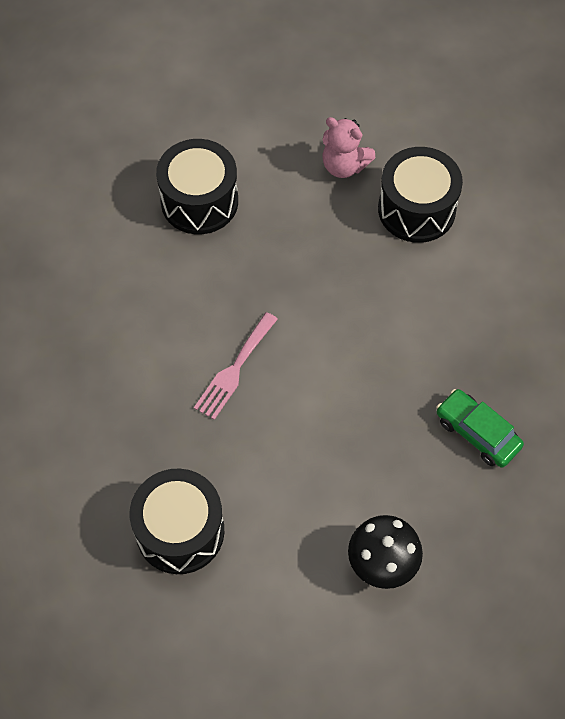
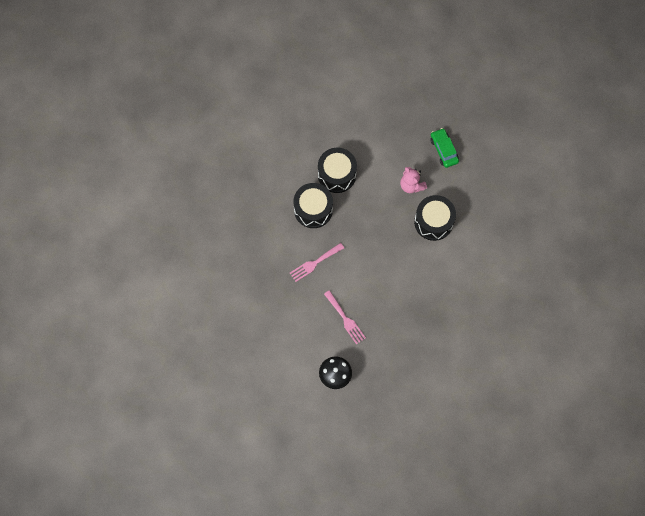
camera: 25 degrees right, 10 degrees up
(180, 531) = (259, 324): black drum -> black drum (313, 209)
(346, 446) = (345, 319): none -> pink fork
(477, 433) = (404, 338): green car -> green car (444, 150)

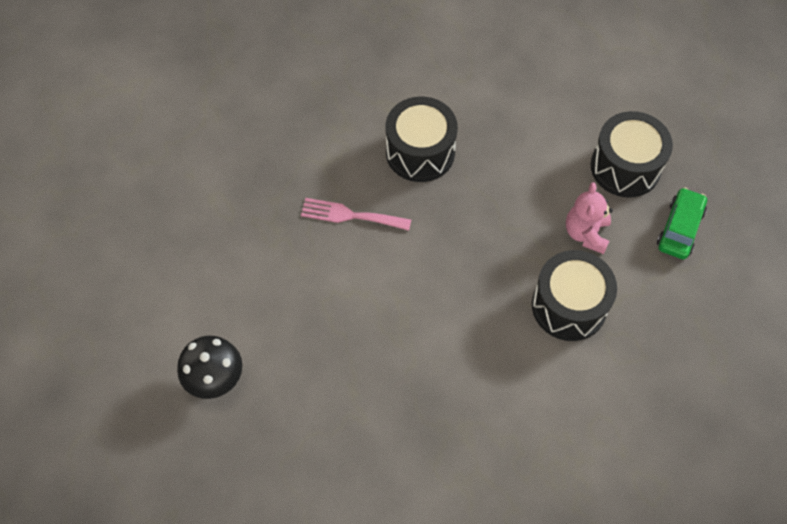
camera: 45 degrees right, 10 degrees down
(337, 175) = (496, 138): black drum -> black drum (625, 167)
(345, 319) = (311, 320): pink fork -> none

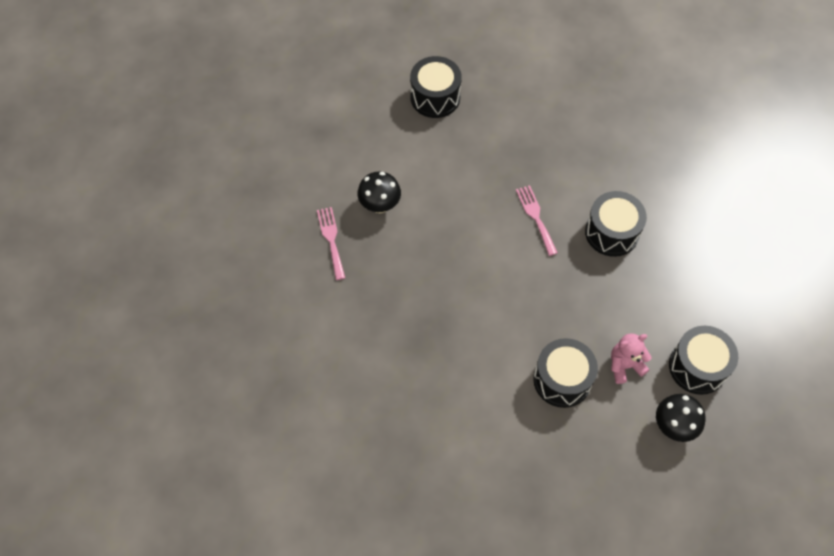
camera: 60 degrees right, 0 degrees up
(110, 230) = (435, 97): none -> black drum
(224, 467) = (331, 240): none -> pink fork
(680, 228) = (673, 426): green car -> black mushroom

